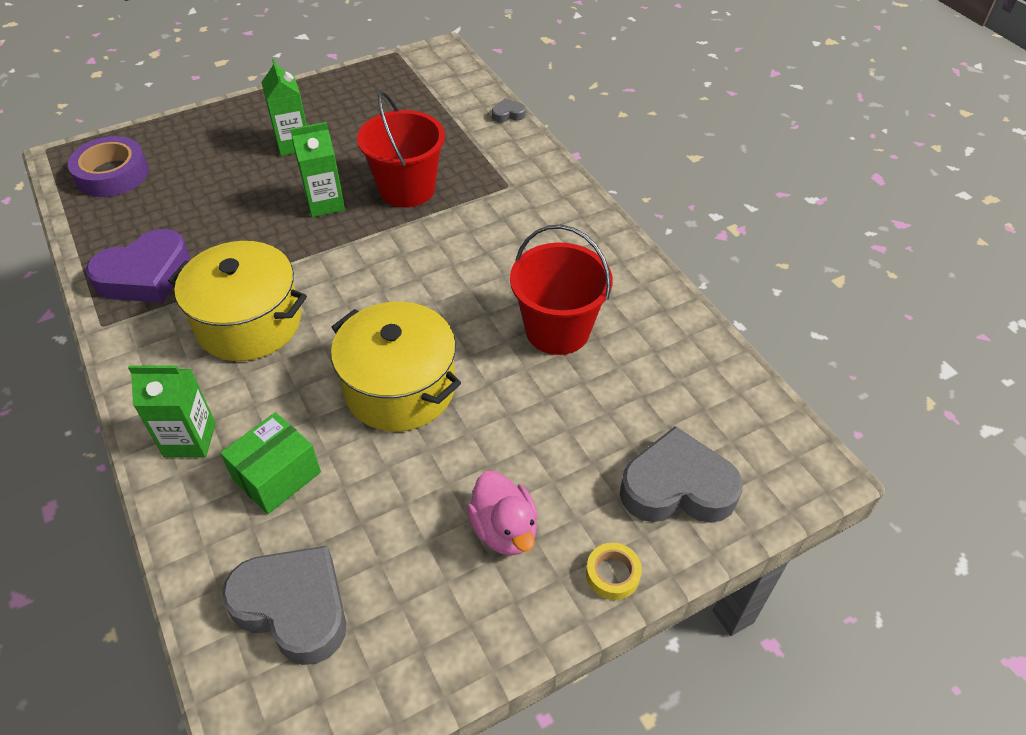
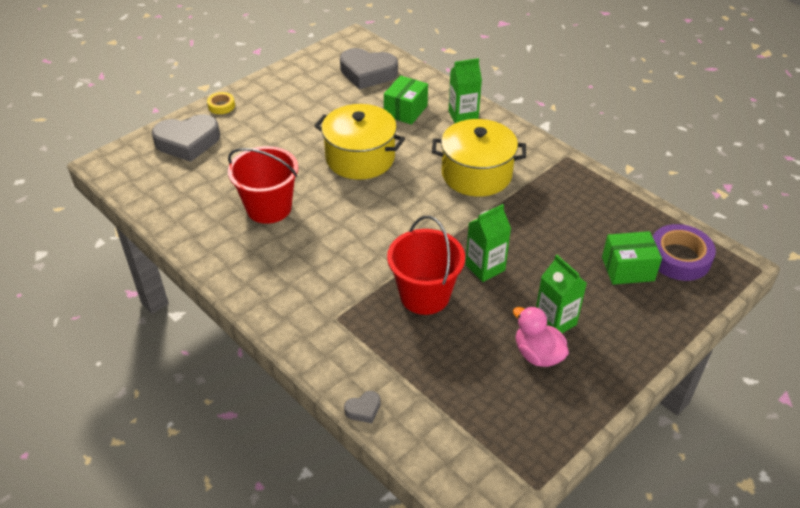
camera: 165 degrees right, 5 degrees down
(145, 275) = (570, 188): purple heart -> none
(177, 174) = (627, 269): none -> green box
(504, 529) = (278, 111): pink duck -> pink duck (538, 354)

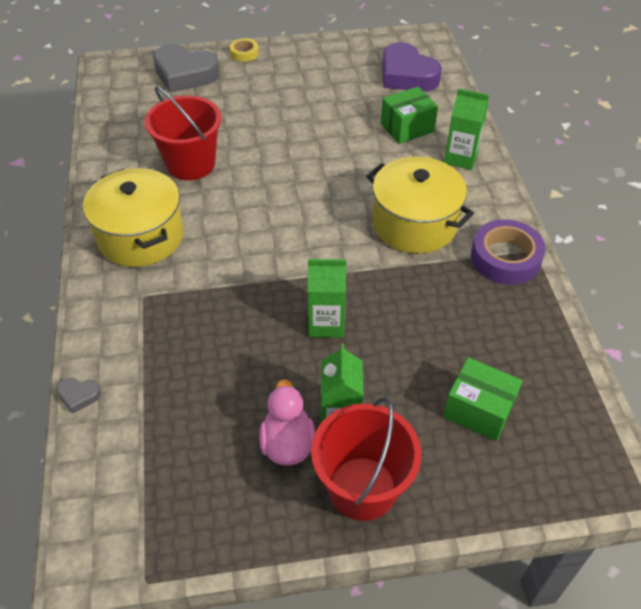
camera: 35 degrees right, 5 degrees up
(360, 158) = (316, 155): yellow pot -> yellow pot (141, 236)
(367, 73) = (407, 75): grey heart -> purple heart
(424, 295) = (241, 319): red bucket -> red bucket (362, 488)
(679, 258) = (554, 432): purple tape -> purple tape (505, 258)

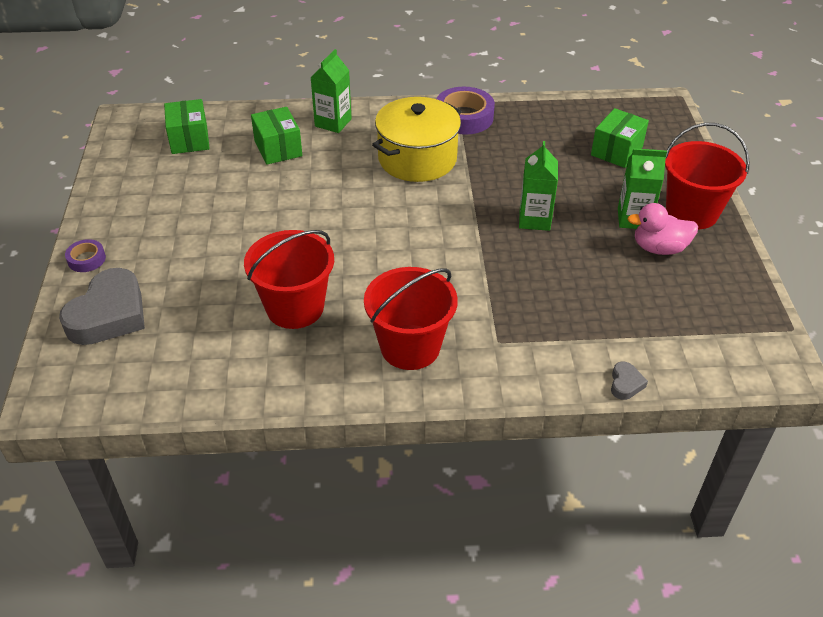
camera: 85 degrees left, 5 degrees down
(141, 236) = (410, 347): yellow pot -> red bucket
(244, 53) = (86, 259): yellow tape -> purple tape
(407, 75) = (189, 139): purple heart -> green box

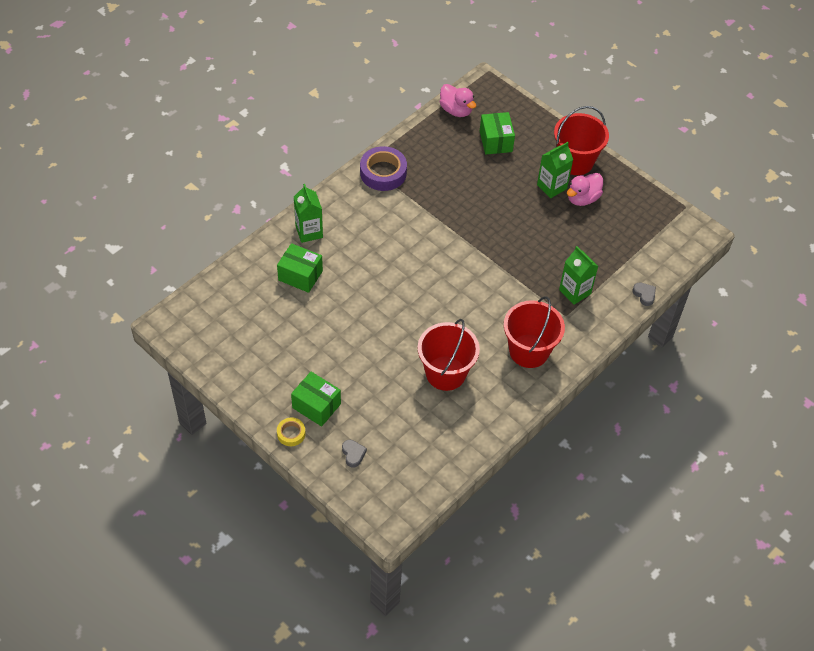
camera: 45 degrees left, 10 degrees up
(86, 259) = (291, 433): purple tape -> yellow tape
(109, 315) = (353, 454): grey heart -> grey heart, size x0.43
(189, 139) = (234, 308): green box -> green box (316, 406)
(417, 159) = (392, 225): yellow pot -> none
(534, 219) = (503, 224): green carton -> green carton (575, 292)
(604, 108) = (456, 110): none -> pink duck

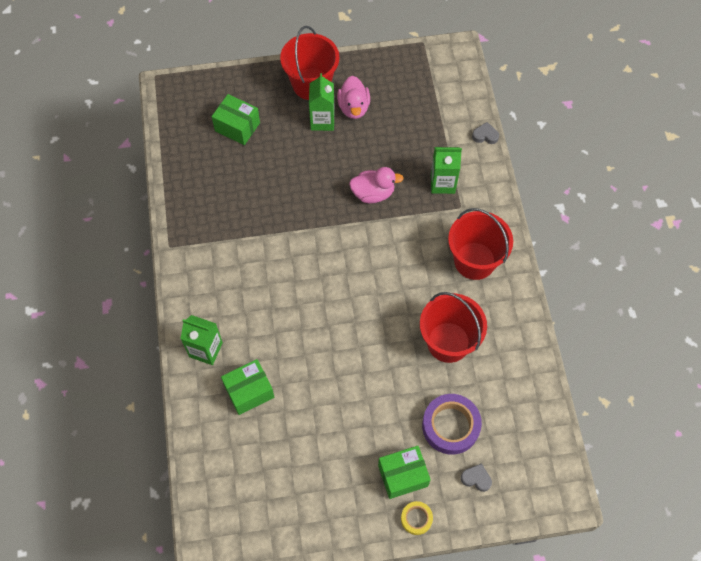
camera: 50 degrees left, 10 degrees up
(383, 173) = (192, 240): purple tape -> purple tape (450, 426)
(456, 110) = (175, 132): pink duck -> pink duck (373, 193)

